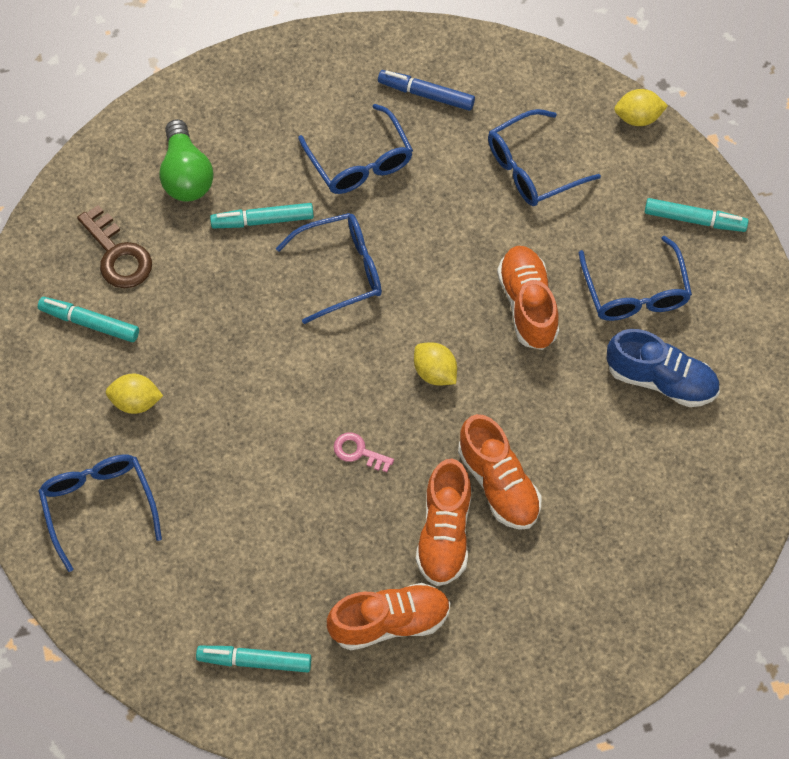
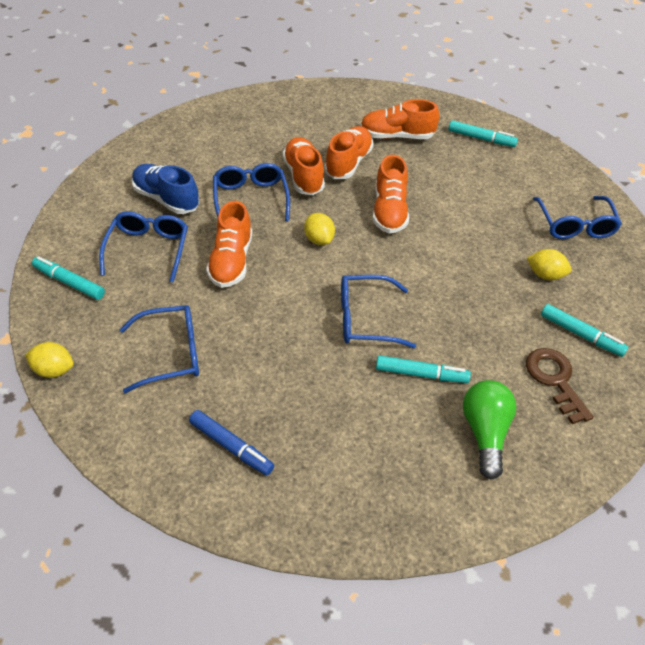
camera: 165 degrees left, 15 degrees down
(358, 452) = (389, 211): pink key -> orange shoe
(360, 162) = (319, 400): blue glasses -> blue glasses (250, 199)

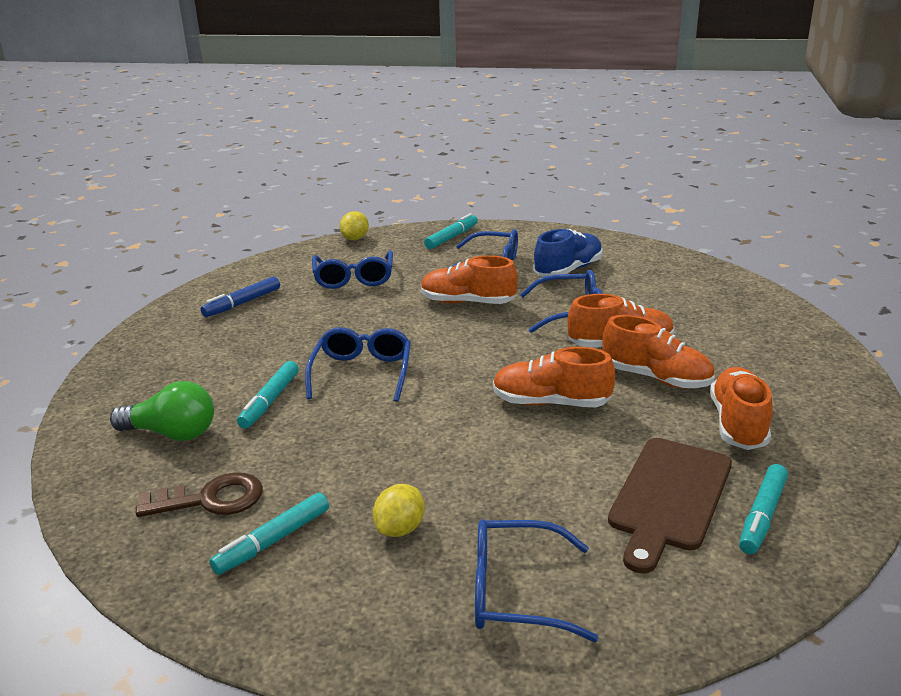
camera: 100 degrees right, 20 degrees down
(319, 239) = (497, 351): yellow lemon -> none
(476, 168) = (669, 497): none -> brown cutting board

